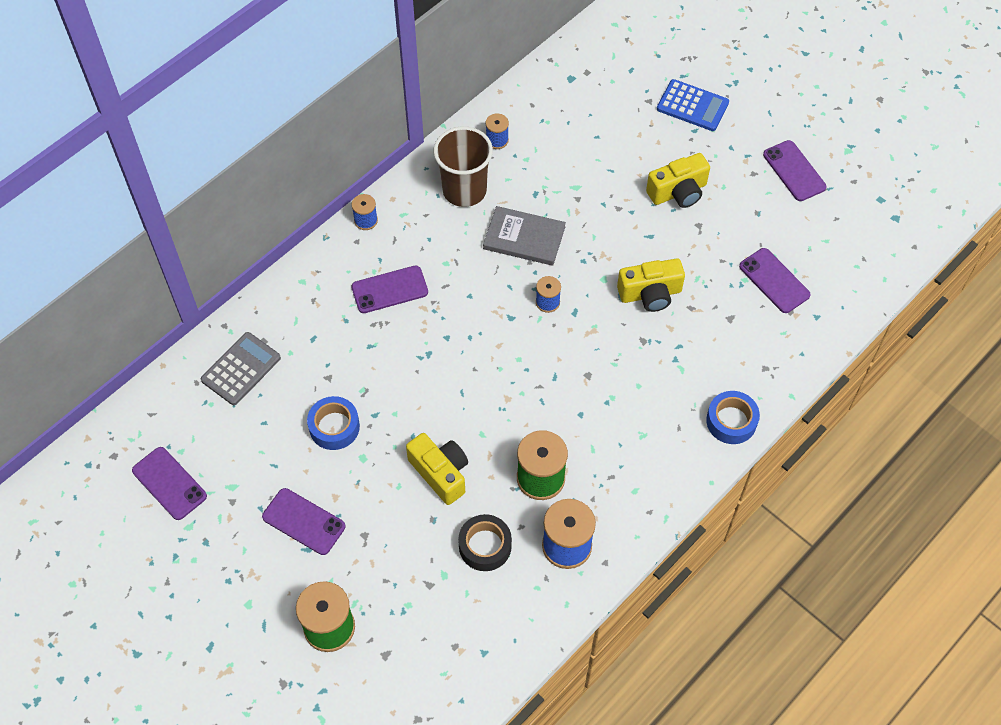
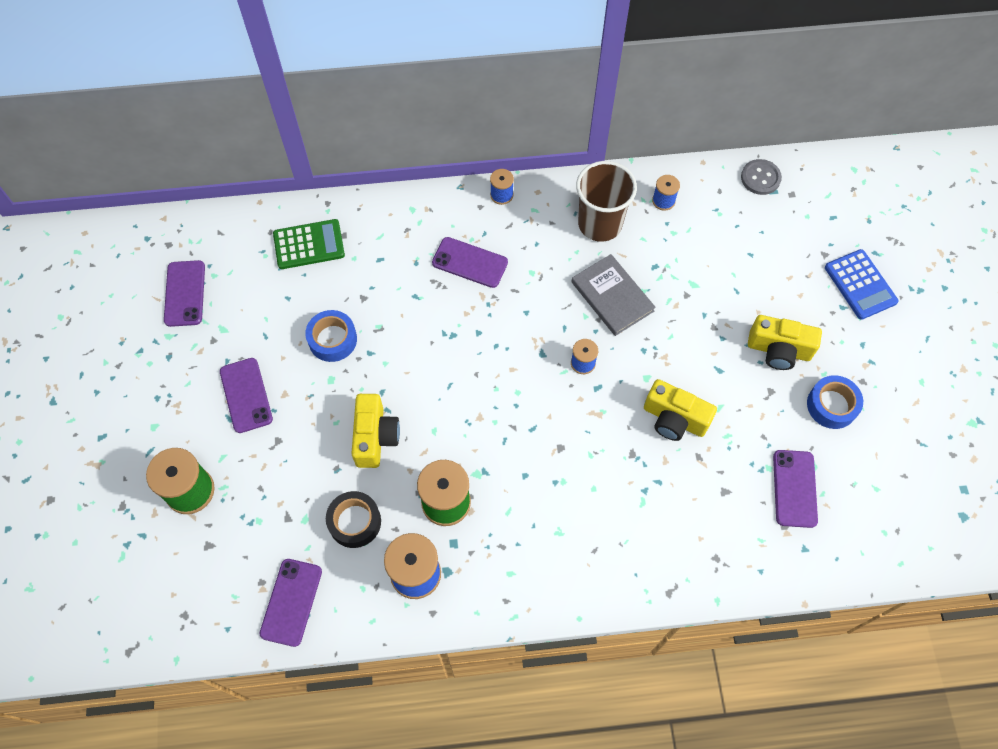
camera: 40 degrees right, 5 degrees up
(241, 369) = (309, 244): grey calculator -> green calculator
(553, 75) = (760, 178): none -> grey button
(731, 421) = (644, 580): blue tape -> blue tape (832, 405)
(794, 171) = (903, 405): purple phone -> purple phone (291, 602)

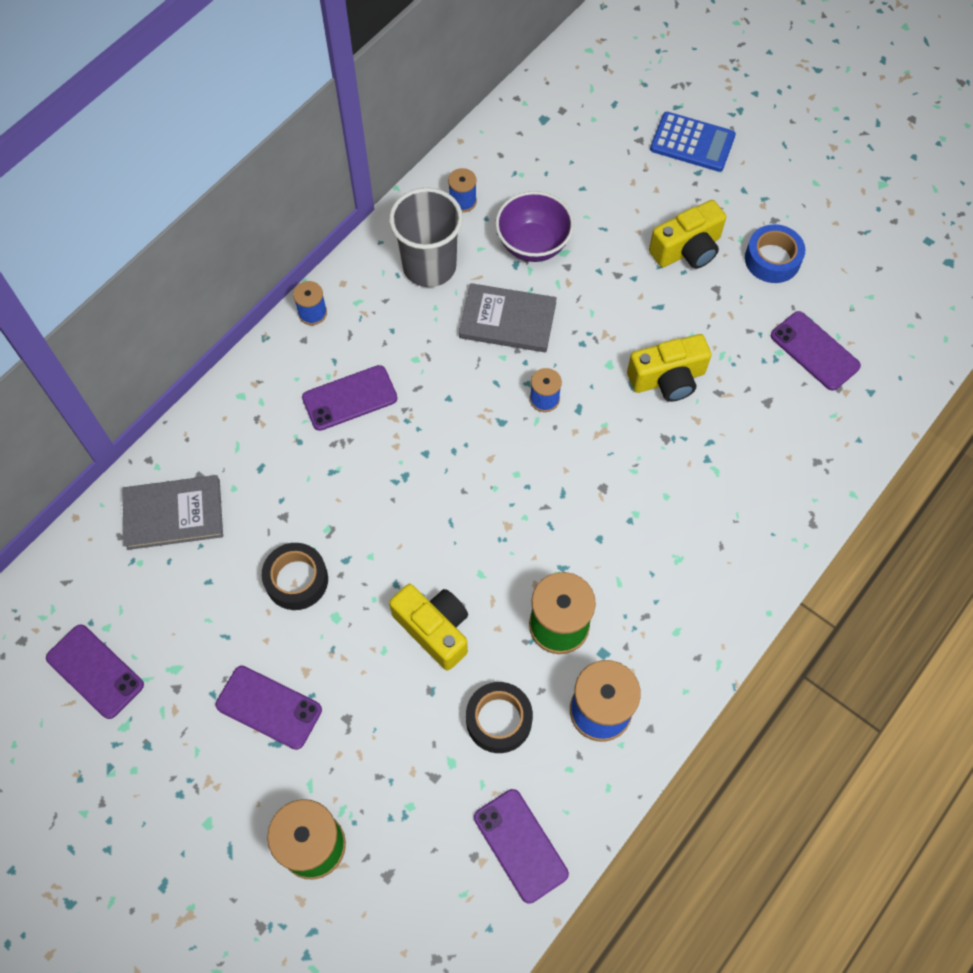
camera: 45 degrees left, 0 degrees up
(309, 244) = (174, 514): green calculator -> grey book
(332, 339) = (296, 580): blue tape -> black tape
(600, 224) = (429, 266): brown cup -> grey cup
(679, 263) = (533, 245): none -> purple bowl
(760, 178) = (522, 116): grey button -> none

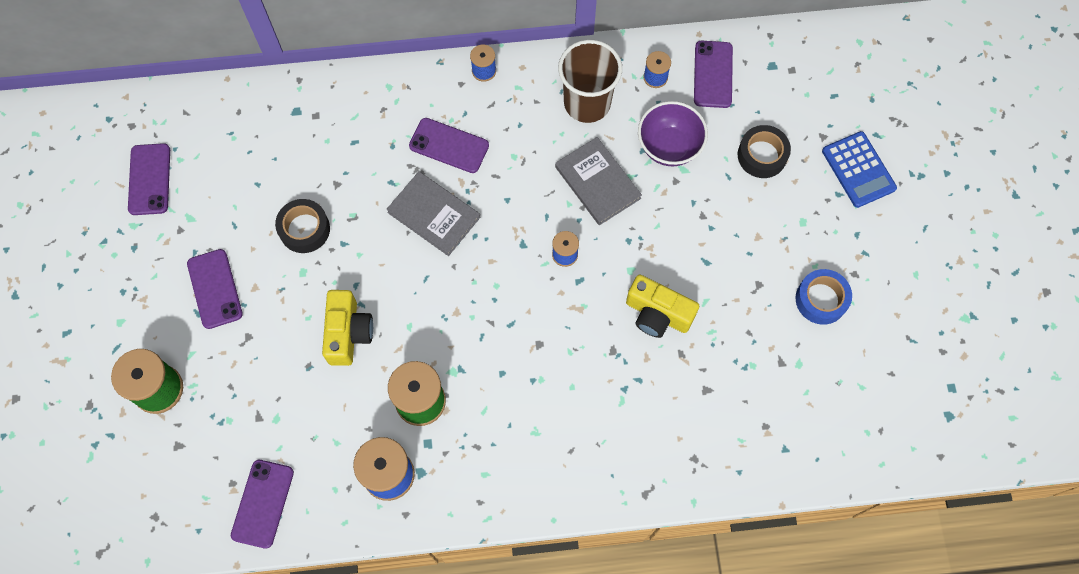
camera: 45 degrees right, 5 degrees up
(174, 514) = (279, 126): grey book -> grey book (434, 215)
(429, 266) = (587, 103): grey cup -> brown cup
(499, 720) = (327, 421): black tape -> black tape (762, 155)
(687, 250) = (769, 241): yellow camera -> none
(814, 351) = (778, 387): purple phone -> purple phone (713, 74)

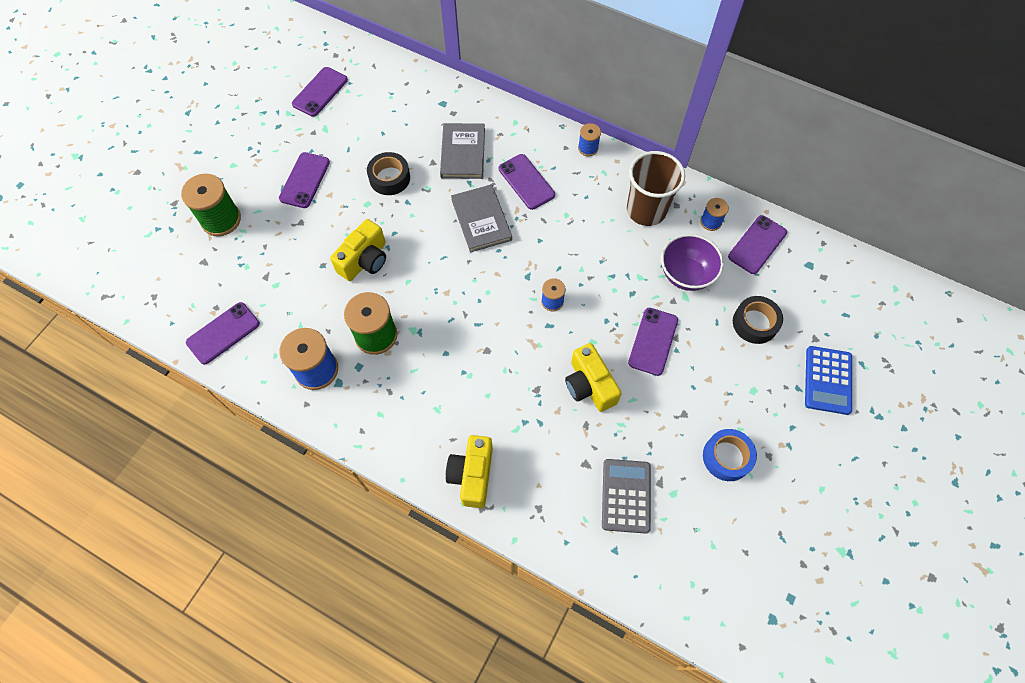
camera: 35 degrees right, 5 degrees down
(597, 182) = (613, 267): grey book -> grey book (463, 153)
(614, 471) = (472, 475): none -> yellow camera
(685, 233) = (653, 341): none -> purple phone
(760, 394) = (626, 496): none -> grey calculator

